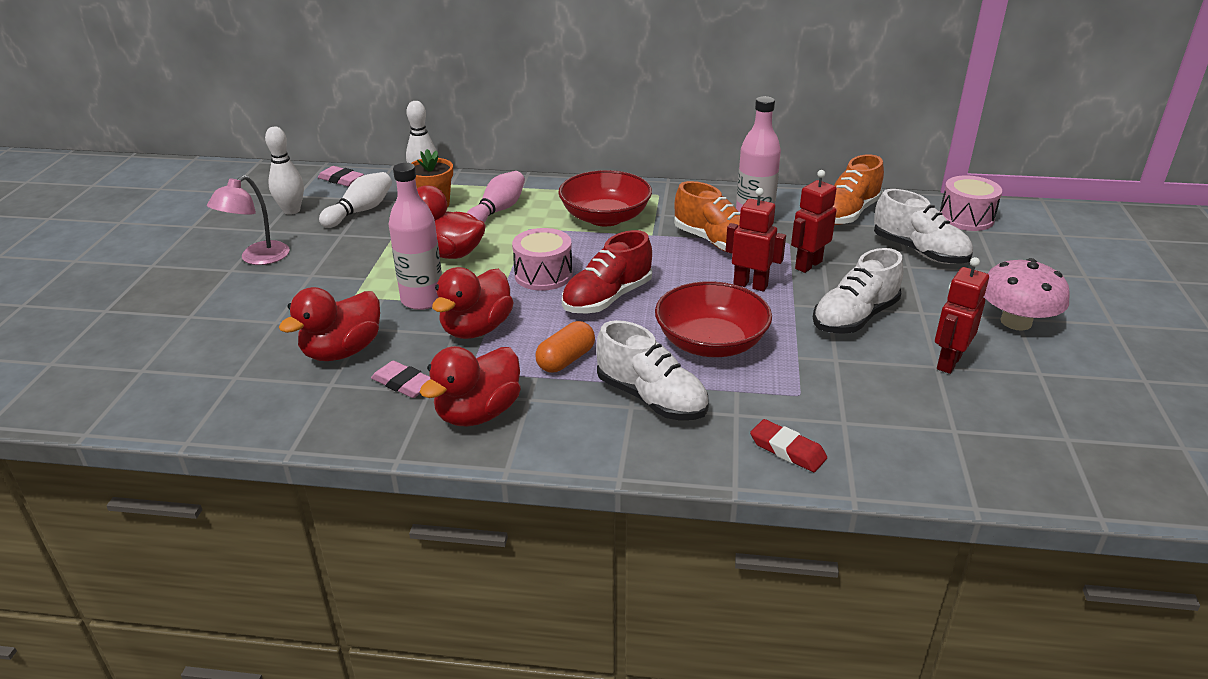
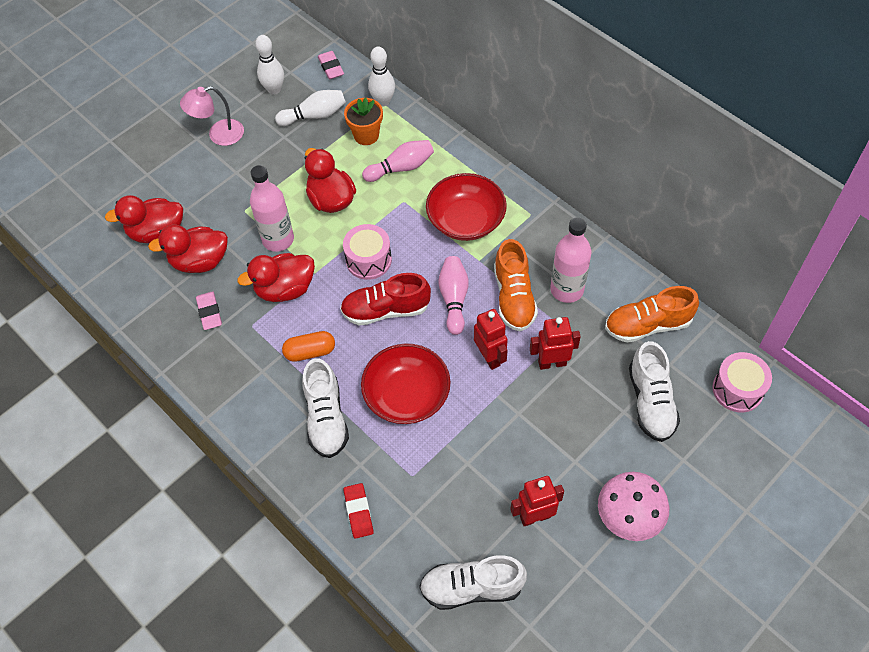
camera: 40 degrees right, 25 degrees up
(478, 413) = (227, 364): red duck -> red duck (157, 232)
(663, 265) = (454, 299): none -> pink bowling pin
(854, 318) = (523, 435): white shoe -> white shoe (472, 587)

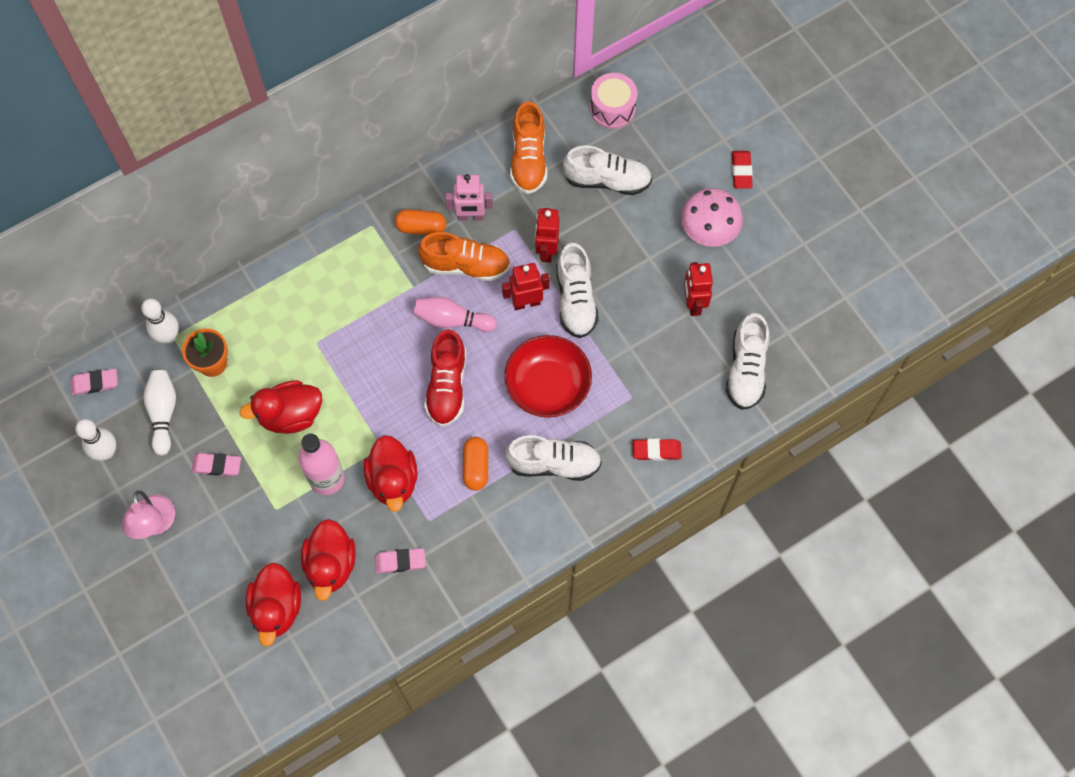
camera: 80 degrees left, 10 degrees up
(276, 161) = (217, 465): none -> pink eraser
(368, 260) = (381, 391): pink drum -> none
(401, 168) = (270, 336): pink bowling pin -> none
(466, 220) = (360, 287): red bowl -> none
(506, 401) = (575, 300): none -> white shoe
(541, 253) = (421, 227): none -> orange capsule
(567, 290) = (470, 216): pink bottle -> pink robot
(713, 537) = (741, 171): none -> red eraser

